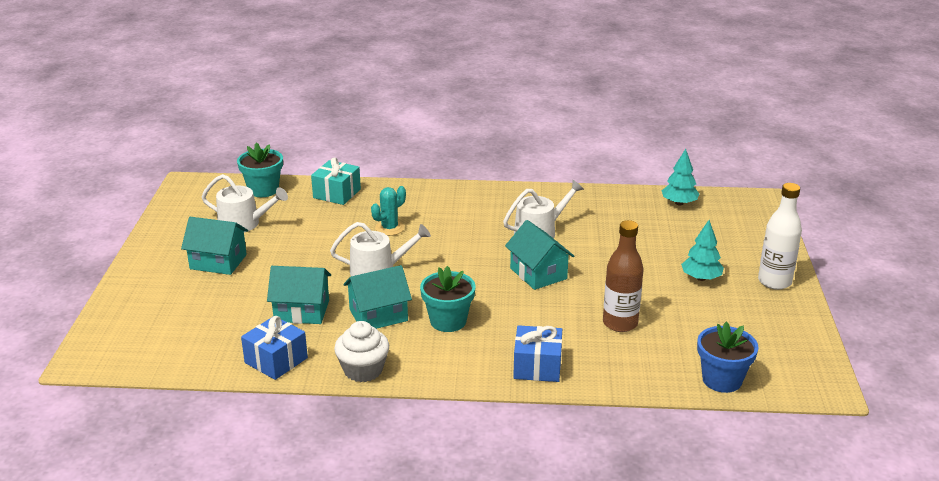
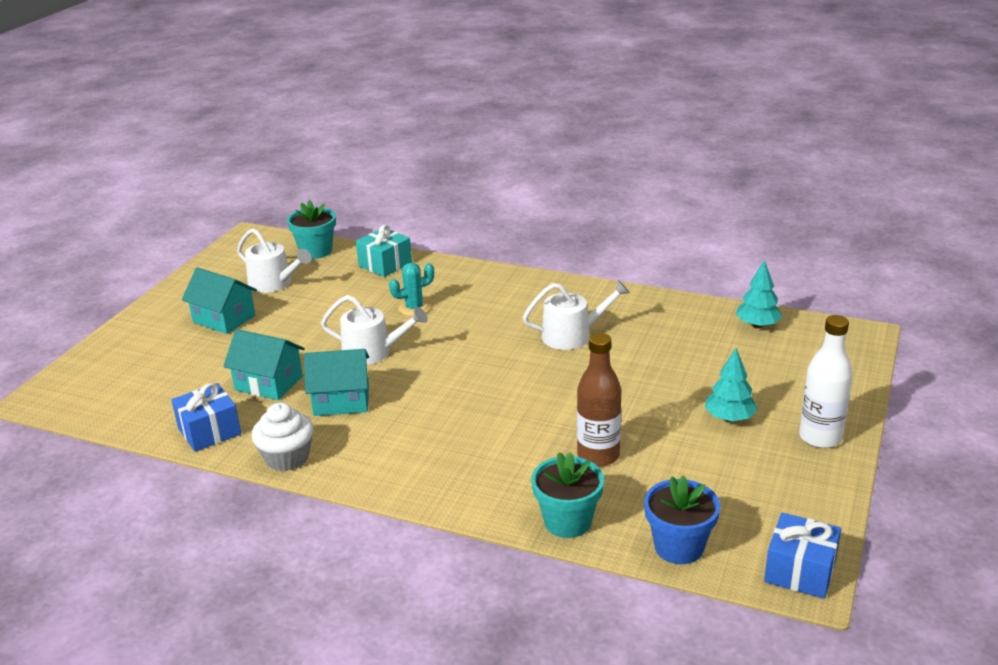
camera: 20 degrees right, 0 degrees up
(448, 321) = (409, 420): turquoise flower pot -> turquoise flower pot (567, 521)
(537, 366) = (472, 489): blue gift -> blue gift (800, 571)
(538, 273) = (541, 382): turquoise house -> none

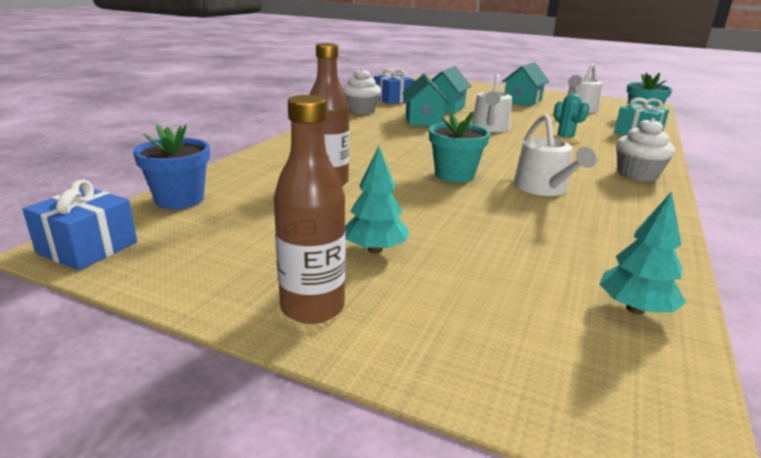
camera: 90 degrees right, 5 degrees down
(521, 286) = (637, 174): none -> white cupcake
(567, 521) = (246, 167): turquoise flower pot -> turquoise flower pot (454, 175)
(820, 437) = (312, 308): white bottle -> brown bottle

